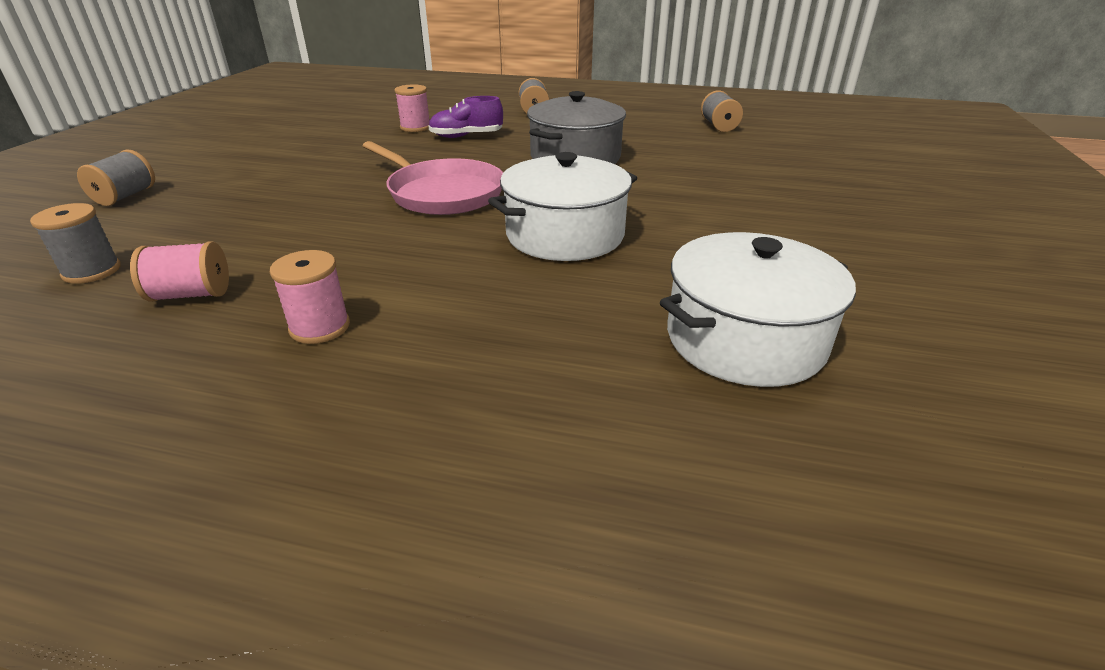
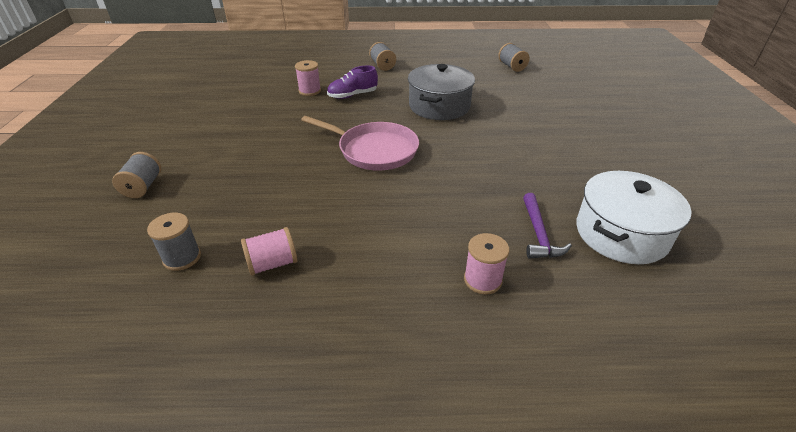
camera: 15 degrees left, 5 degrees up
(320, 327) = (379, 272): pink spool -> pink spool (482, 280)
(565, 235) = (476, 174): white pot -> none
(602, 319) = (539, 234): none -> purple hammer

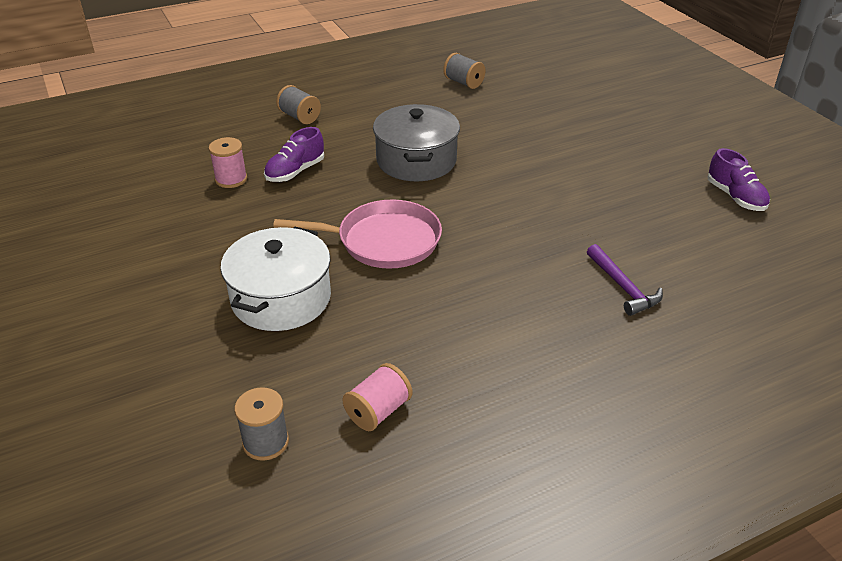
camera: 25 degrees left, 0 degrees up
(143, 187) = (124, 377): grey spool -> none
(482, 280) = (602, 352): pink spool -> none
(621, 233) = (695, 262): white pot -> white pot (281, 298)
(695, 192) = (735, 197): none -> purple shoe

